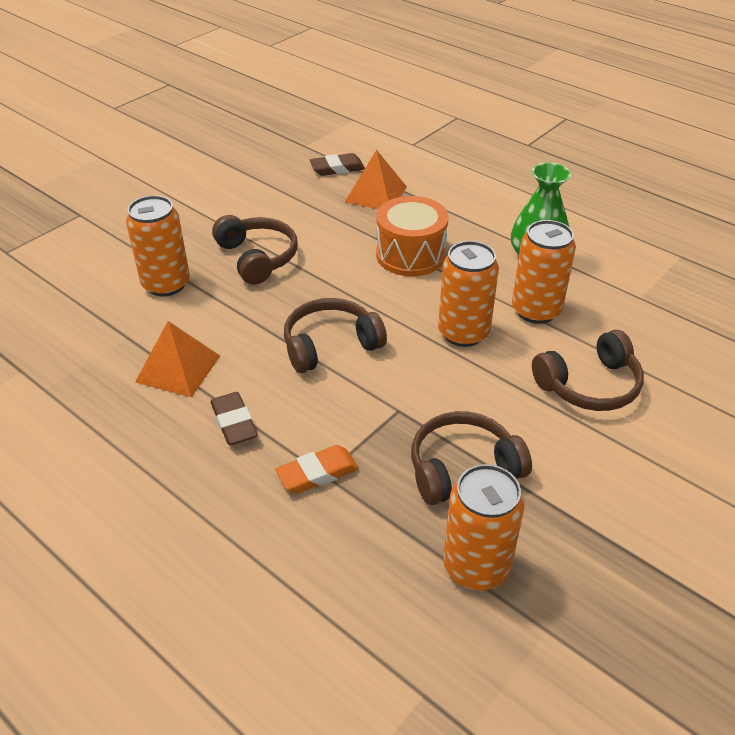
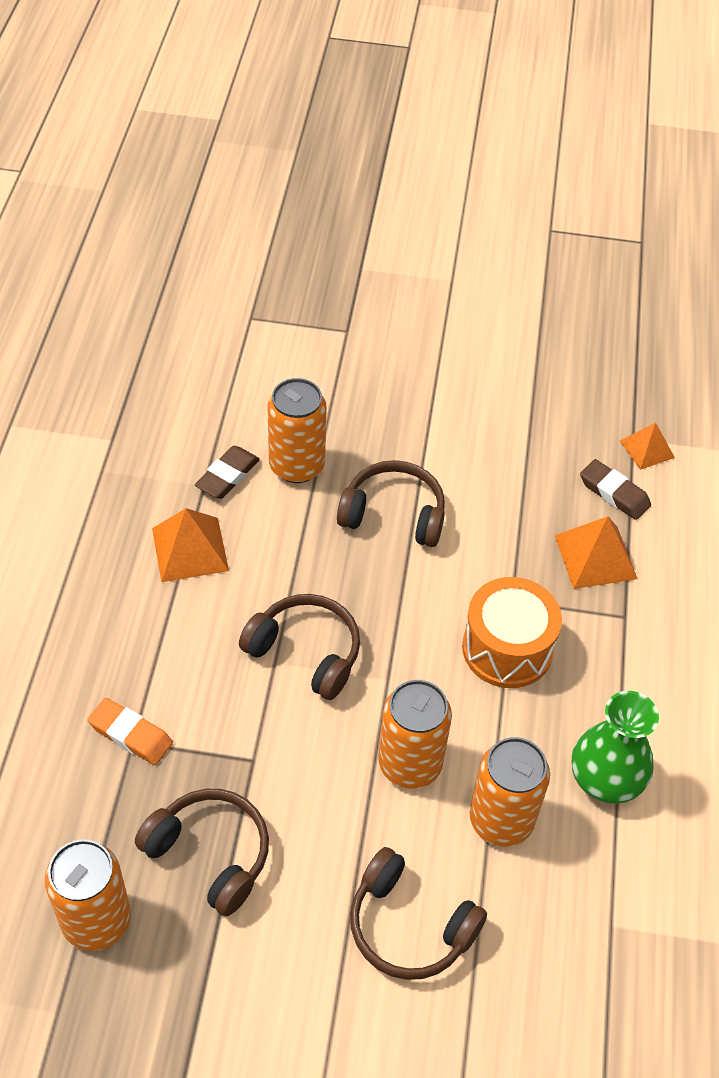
camera: 55 degrees right, 10 degrees up
(234, 422) = (151, 633): brown eraser -> brown eraser (227, 476)
(257, 257) = (394, 514): brown headphones -> brown headphones turned 105 degrees counterclockwise
(318, 145) = (647, 449): none -> orange pyramid

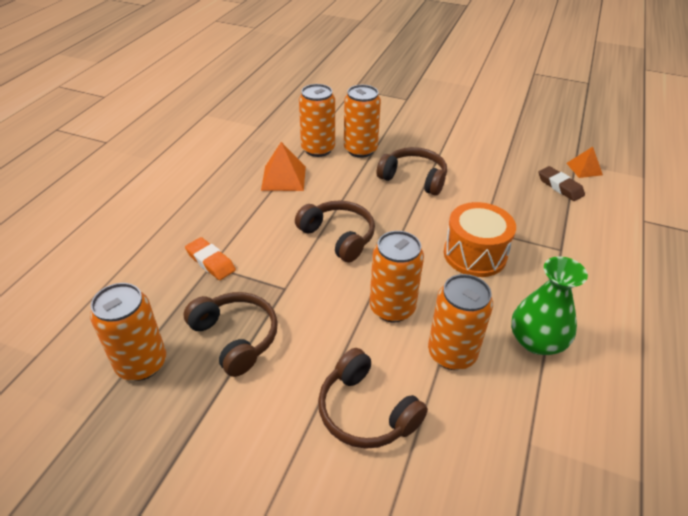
camera: 15 degrees right, 10 degrees down
(227, 476) = (318, 149): brown eraser -> orange can
(595, 557) = (543, 216): orange pyramid -> none

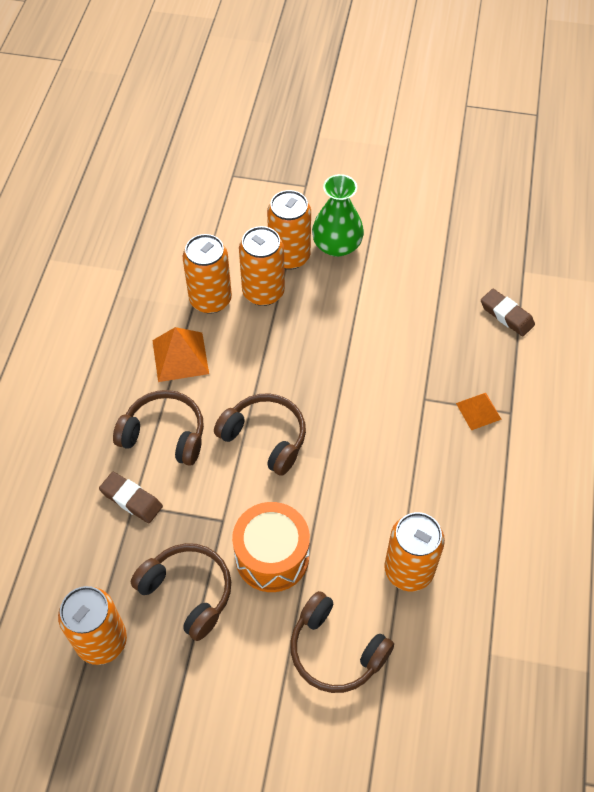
camera: 10 degrees left, 15 degrees up
(211, 261) = (131, 499): orange eraser -> brown eraser
(392, 308) = (341, 525): orange can -> orange can (289, 256)
(414, 178) = (336, 330): brown headphones -> brown headphones (164, 434)
(474, 254) = (418, 437): orange drum -> orange drum (272, 556)
(536, 341) = (490, 539): green vase -> green vase (337, 245)
(584, 169) = (533, 280): orange pyramid -> orange pyramid (478, 411)

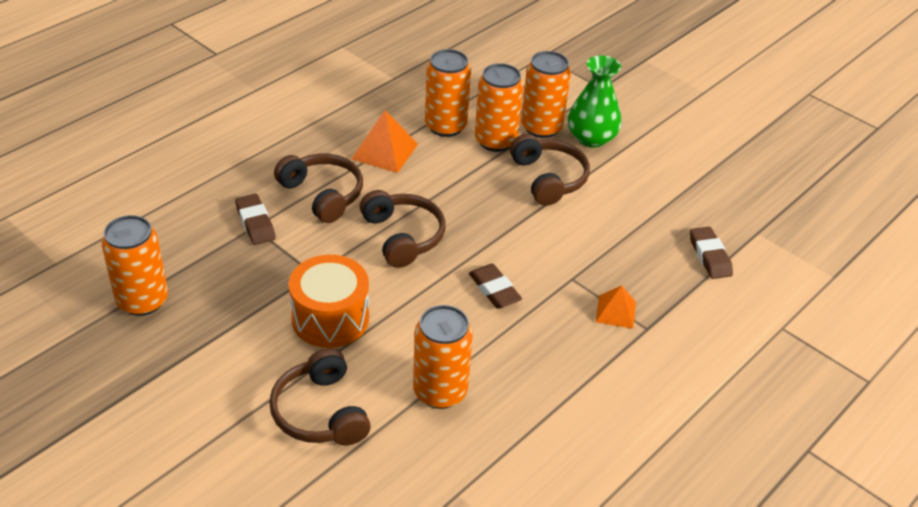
camera: 30 degrees right, 15 degrees down
(188, 592) = (239, 305): brown headphones -> brown headphones (548, 178)
(376, 446) = (494, 290): none -> brown eraser

